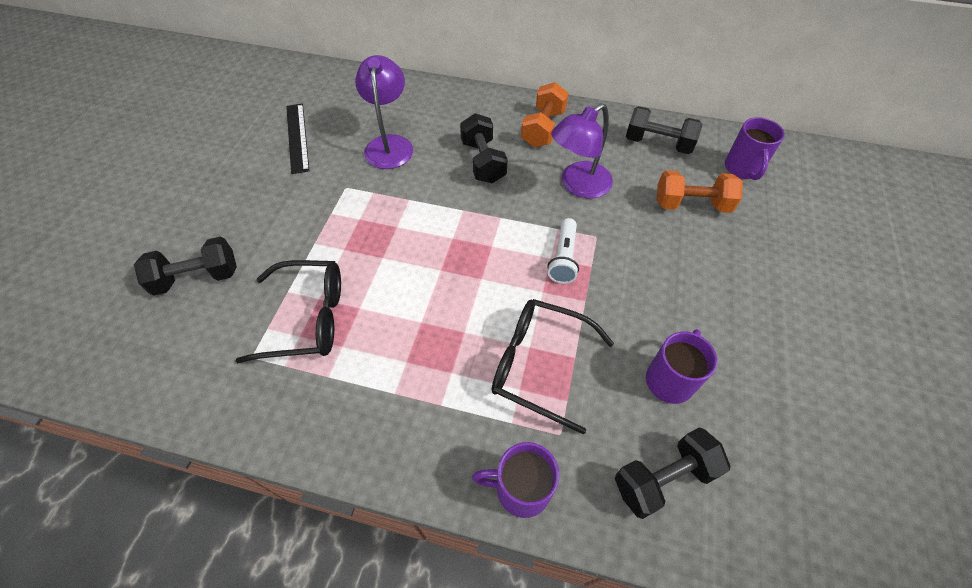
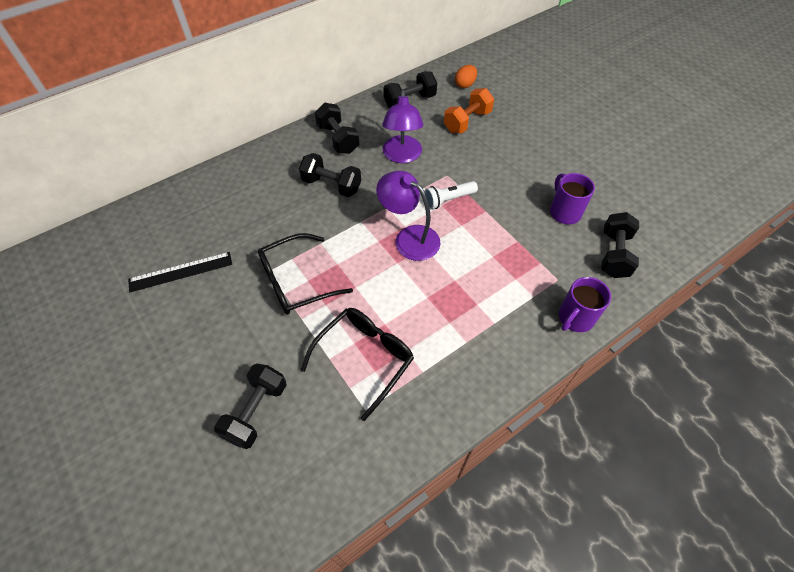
camera: 50 degrees left, 0 degrees up
(297, 137) = (181, 271): black ruler -> black ruler turned 45 degrees counterclockwise
(389, 144) = (256, 222): purple lamp -> purple lamp (409, 238)
(539, 365) = (508, 259): black glasses -> black glasses (296, 282)
(543, 128) = (338, 139): orange dumbbell -> black dumbbell
(563, 258) = (448, 200): white flashlight -> white flashlight turned 105 degrees clockwise
(743, 168) = (465, 84): purple mug -> orange egg

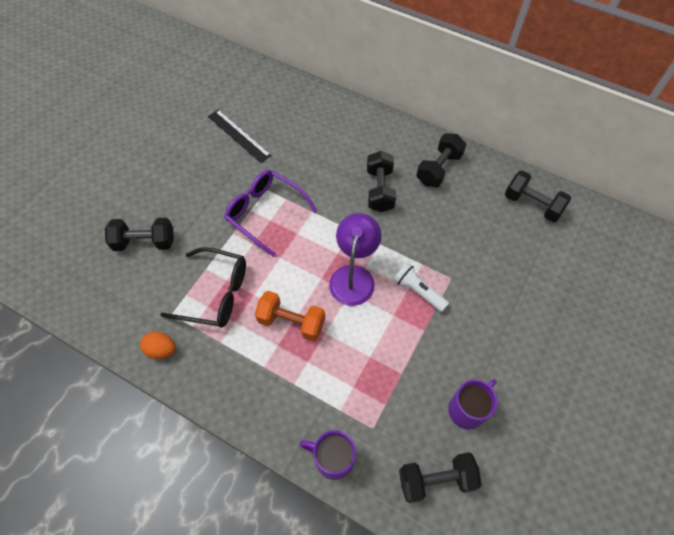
camera: 65 degrees right, 5 degrees up
(296, 282) = (265, 213): black glasses -> purple glasses
(402, 156) = (451, 229): purple lamp -> none
(465, 84) = (598, 244): orange egg -> orange egg (161, 350)
(467, 121) = (540, 268): orange dumbbell -> orange dumbbell (291, 322)

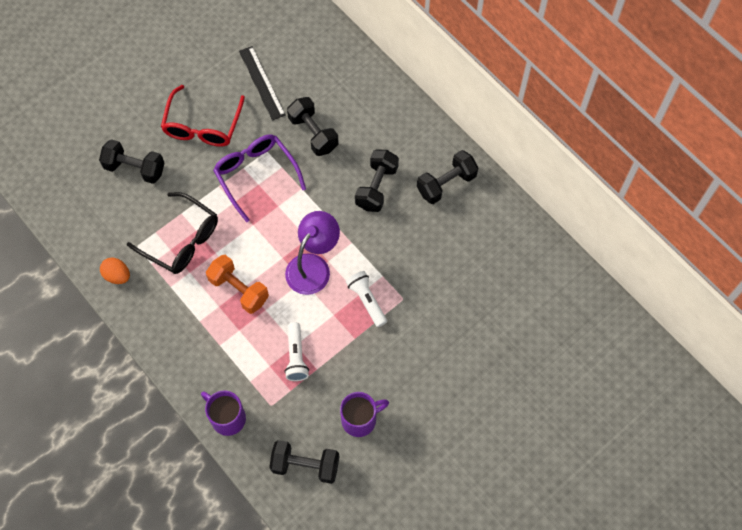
camera: 20 degrees right, 5 degrees up
(197, 186) = (202, 125): none -> red glasses
(376, 368) = (296, 357): none -> white flashlight
(532, 204) = (521, 252): black dumbbell -> black dumbbell (313, 133)

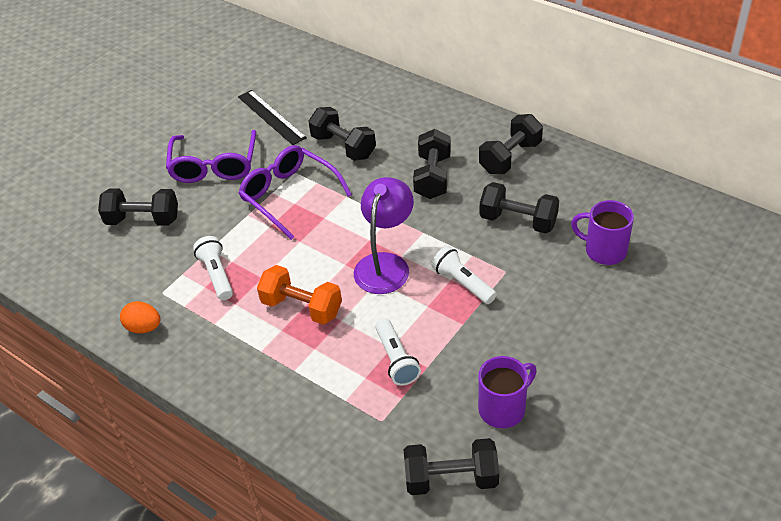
camera: 10 degrees left, 20 degrees down
(181, 240) = (216, 274): black glasses -> white flashlight
(202, 125) = (214, 166): red glasses -> purple glasses
(227, 418) = (328, 449): purple mug -> purple mug (604, 250)
(430, 252) = (518, 221): none -> black dumbbell

